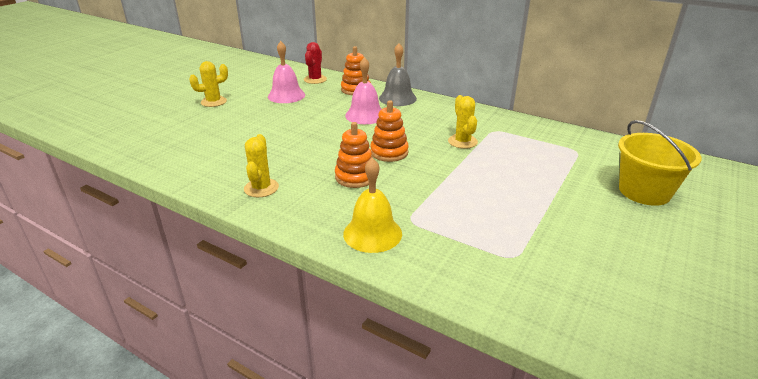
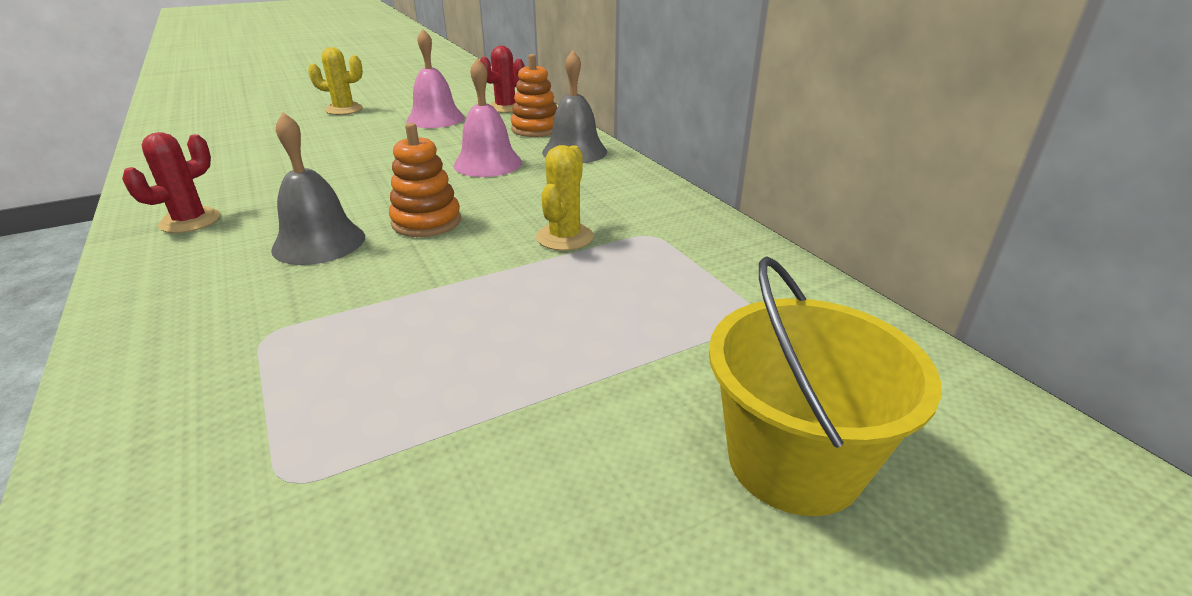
camera: 30 degrees right, 0 degrees up
(261, 188) = (190, 221): yellow cactus -> red cactus
(355, 177) = (319, 242): orange stacking toy -> grey bell
(372, 233) = (179, 335): yellow bell -> none

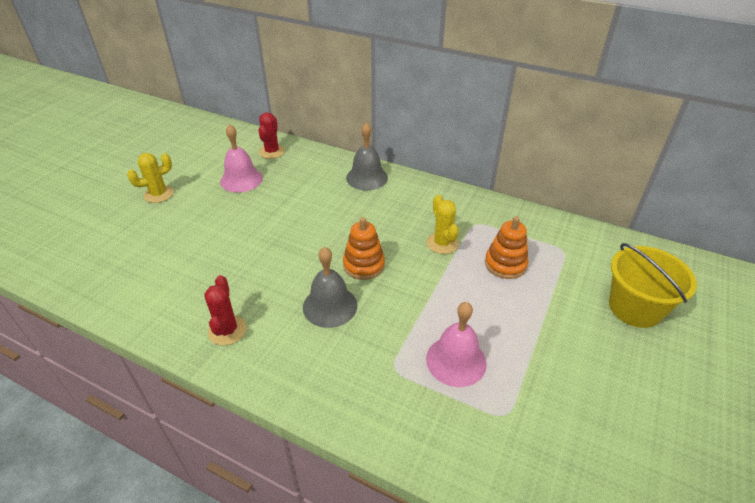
camera: 35 degrees left, 10 degrees up
(488, 163) = (333, 207): pink bell -> pink bell (456, 360)
(535, 129) = (319, 166): orange stacking toy -> orange stacking toy (505, 264)

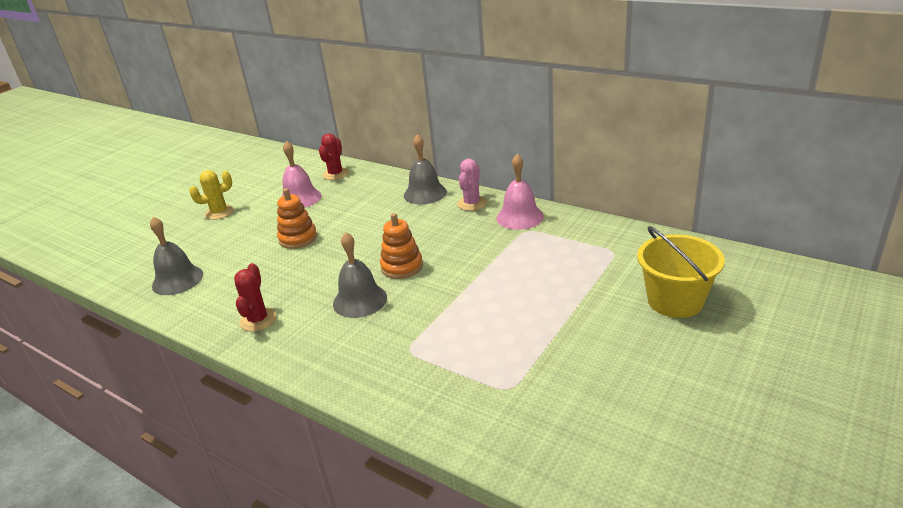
camera: 10 degrees right, 10 degrees down
(128, 278) = (177, 280): none -> grey bell
(415, 191) = (472, 203): none -> pink cactus
(442, 243) = (486, 247): yellow cactus -> none
(456, 360) = (472, 344): pink bell -> pink bell (519, 217)
(505, 264) = (547, 264): orange stacking toy -> orange stacking toy (298, 238)

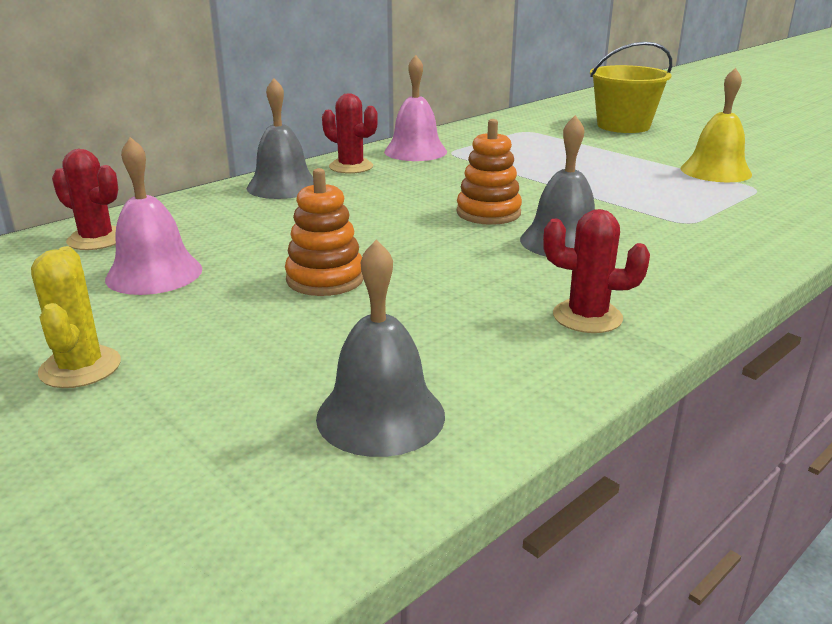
camera: 80 degrees left, 5 degrees down
(472, 203) = (351, 167): pink cactus -> red cactus
(548, 363) = (715, 171): none -> yellow bell

